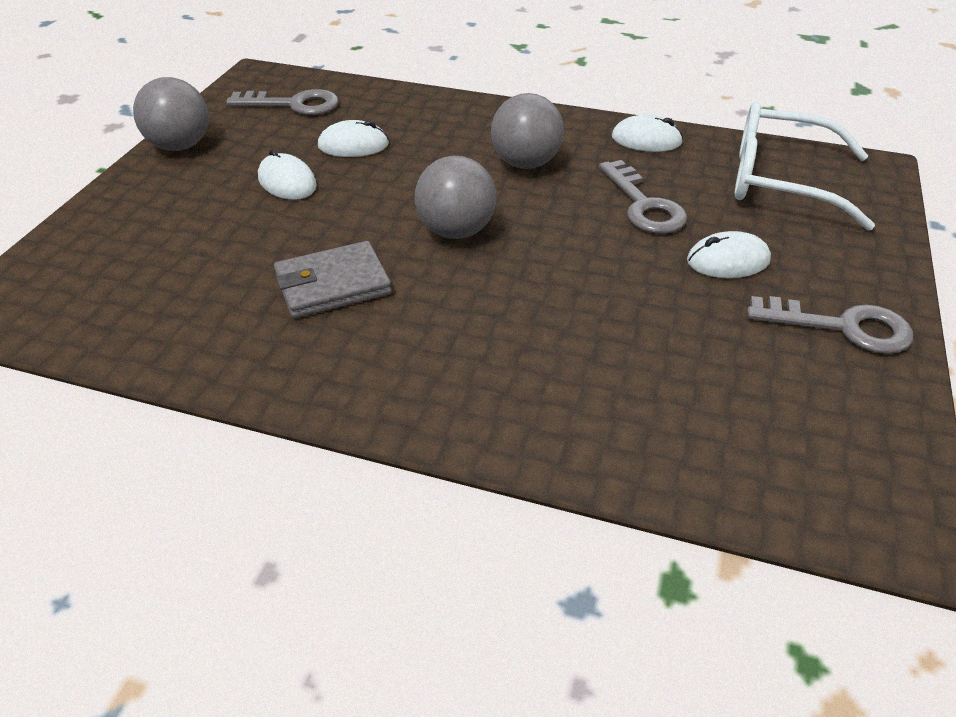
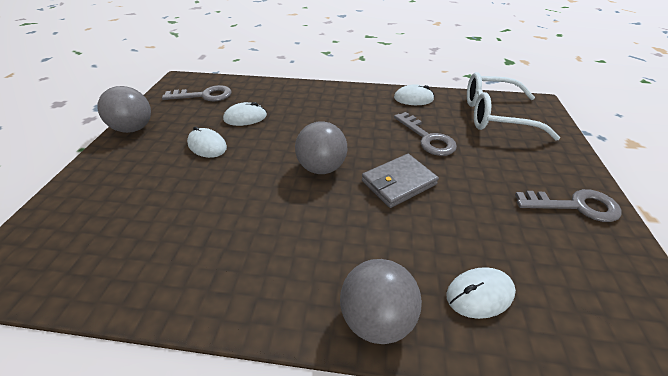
camera: 10 degrees left, 0 degrees up
(333, 285) = (250, 217): grey wallet -> grey wallet (398, 183)
(525, 163) = (351, 119): grey ball -> grey ball (376, 317)
(727, 261) = (489, 169): white mouse -> white mouse (479, 294)

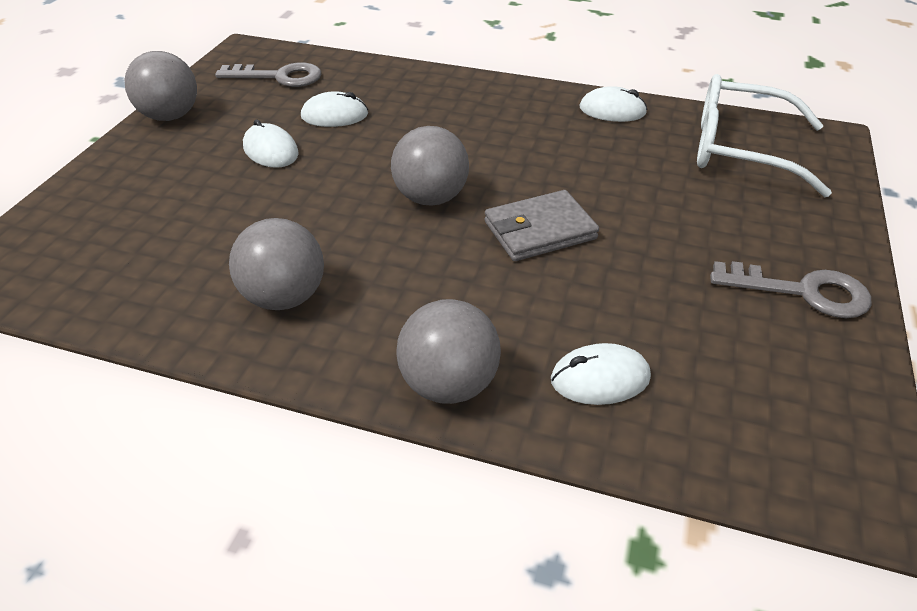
camera: 10 degrees right, 0 degrees up
(237, 259) = (285, 297): none -> grey ball
(427, 138) = (610, 173): grey key -> none

